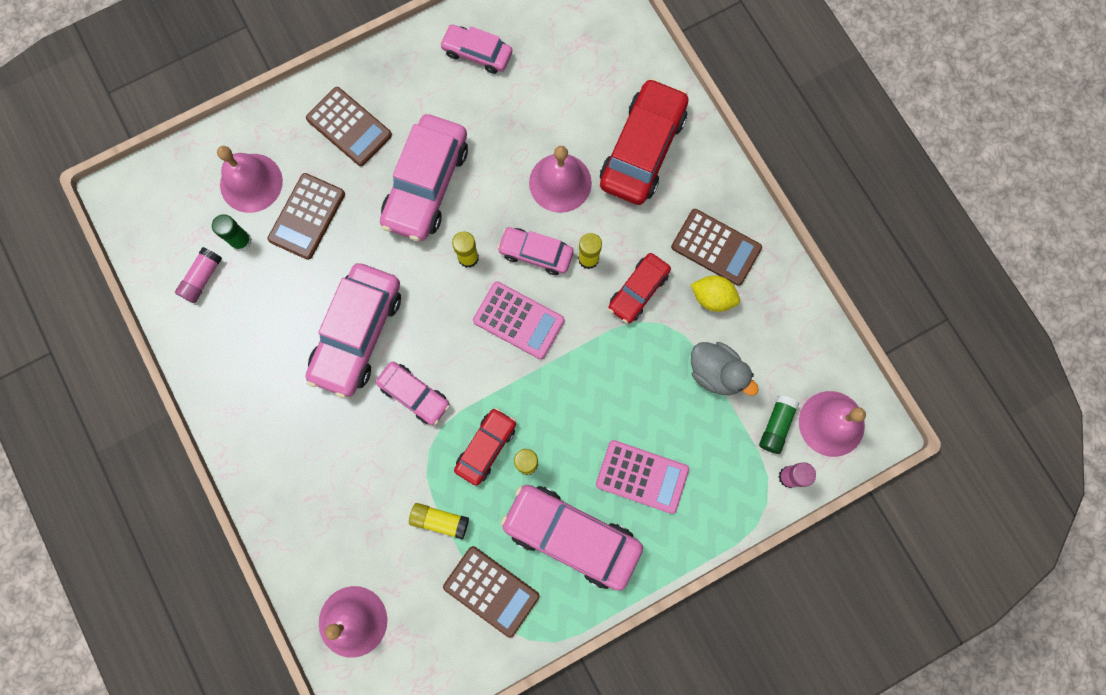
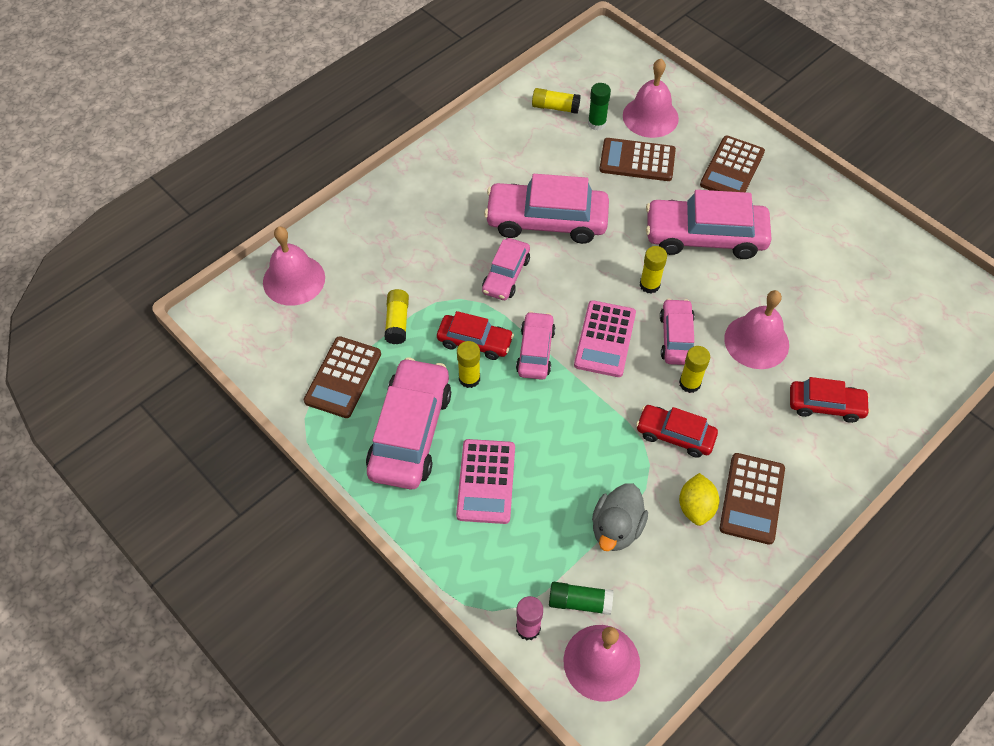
camera: 75 degrees right, 20 degrees down
(202, 278) = (555, 107): pink glue stick -> yellow glue stick
(477, 53) = (852, 244): pink car -> pink car (535, 351)
(642, 149) = (825, 405): red car -> red car, size x0.57

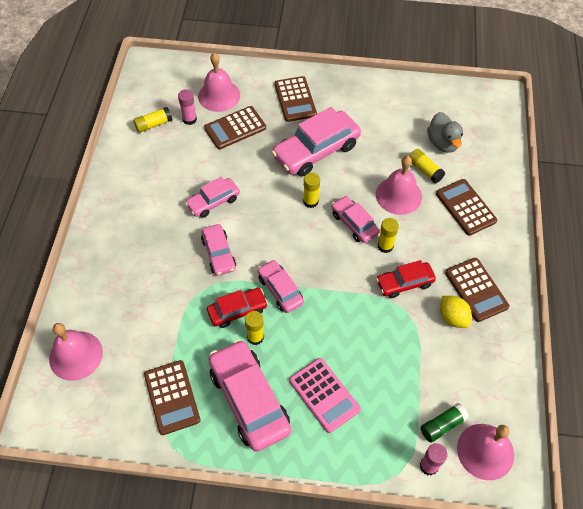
camera: 40 degrees left, 0 degrees up
(397, 322) = (175, 333): yellow glue stick -> yellow glue stick (425, 170)
(546, 221) = (213, 202): pink car -> pink car, size x0.57
(597, 123) = (189, 119): green glue stick -> pink glue stick
(605, 339) = (314, 253): pink calculator -> none
(616, 528) = (422, 364): grey duck -> grey duck (443, 143)
(825, 405) = (465, 207): red car -> brown calculator

